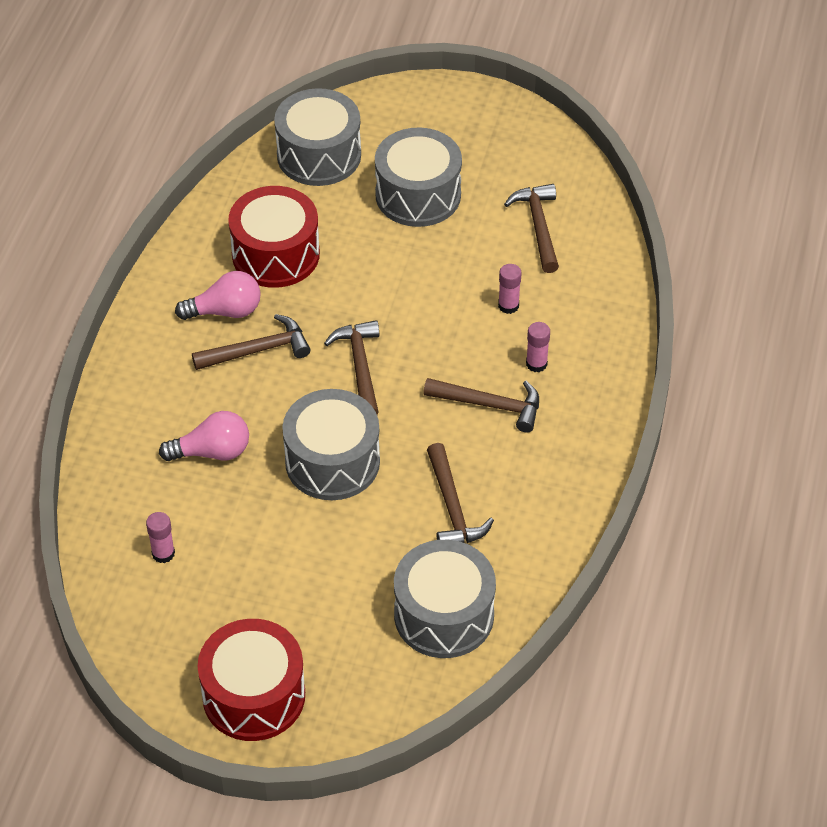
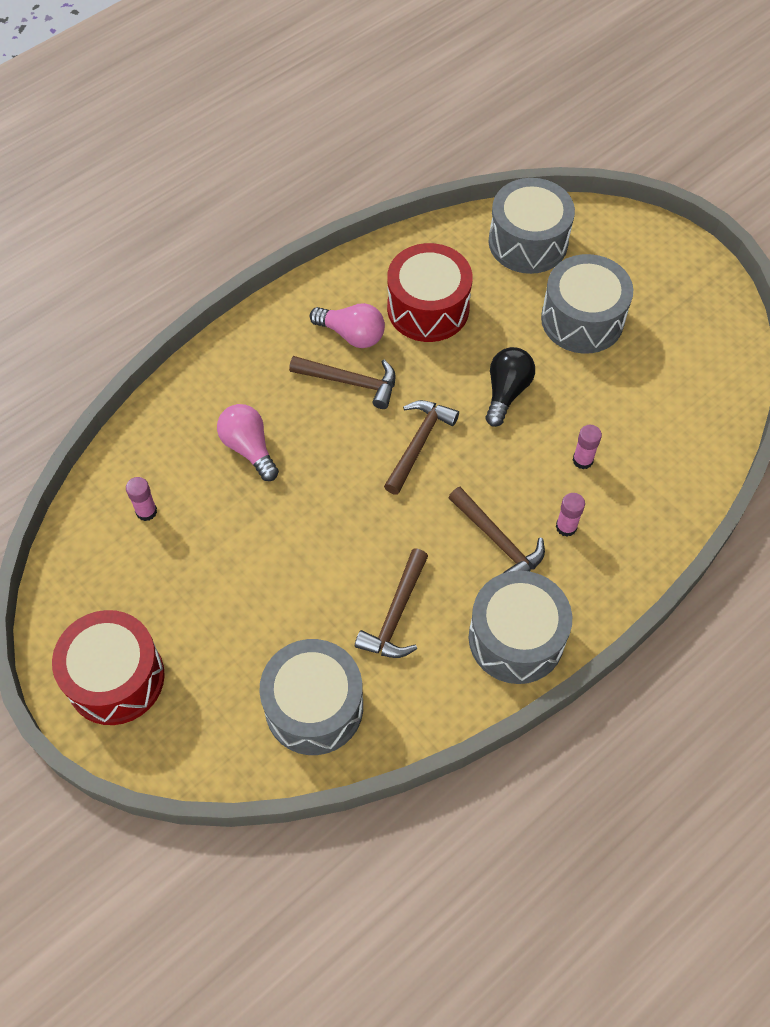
camera: 35 degrees right, 10 degrees up
(212, 452) = (249, 448): pink light bulb -> pink light bulb turned 150 degrees counterclockwise
(332, 461) = (333, 513): grey drum -> grey drum (516, 638)
(401, 286) = (506, 392): none -> black light bulb
(538, 227) = (663, 403): brown hammer -> none

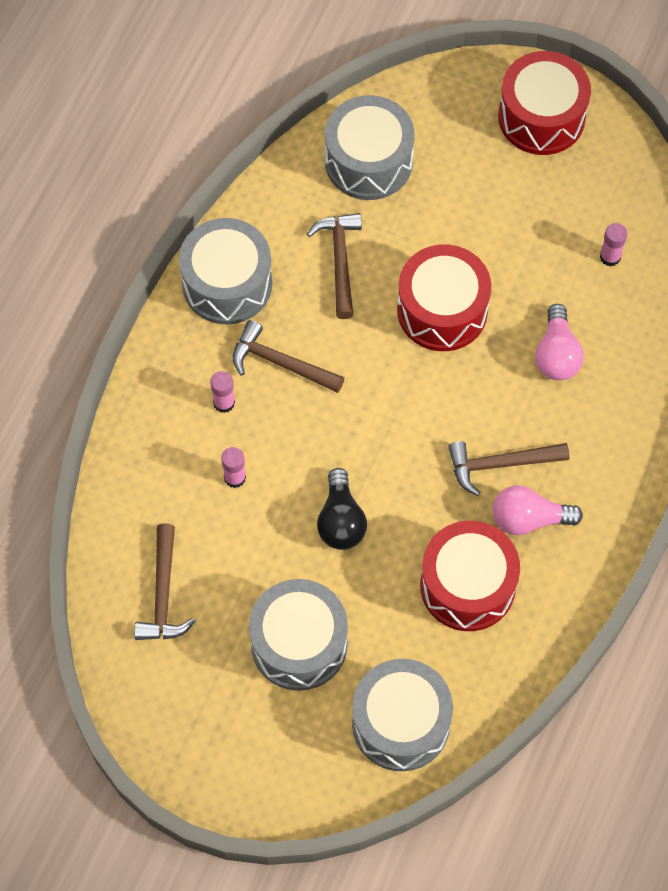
camera: 155 degrees right, 5 degrees up
(249, 448) = (557, 354): pink light bulb -> pink light bulb turned 60 degrees clockwise
(326, 527) = (442, 310): none -> red drum
(418, 444) = (400, 427): brown hammer -> brown hammer (163, 594)

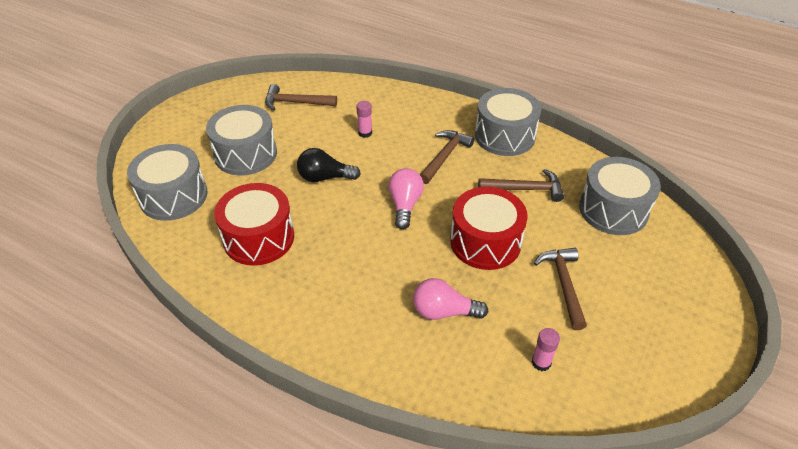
camera: 95 degrees right, 20 degrees down
(224, 403) = (418, 131): pink glue stick -> none
(501, 464) = (350, 265): brown hammer -> brown hammer (563, 285)
(529, 519) = (302, 278): pink light bulb -> pink light bulb (405, 205)
(541, 117) = (682, 325): red drum -> none

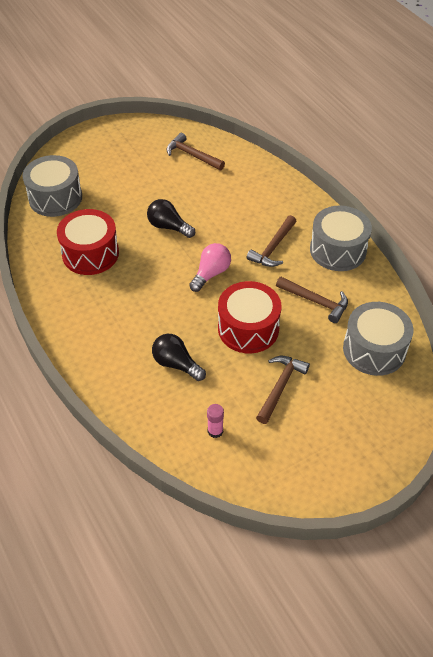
camera: 30 degrees right, 5 degrees up
(245, 154) = (125, 184): grey drum -> none
(365, 133) = (226, 202): pink glue stick -> none
(444, 156) = (273, 247): brown hammer -> brown hammer turned 150 degrees clockwise
(444, 311) = (176, 364): pink light bulb -> black light bulb

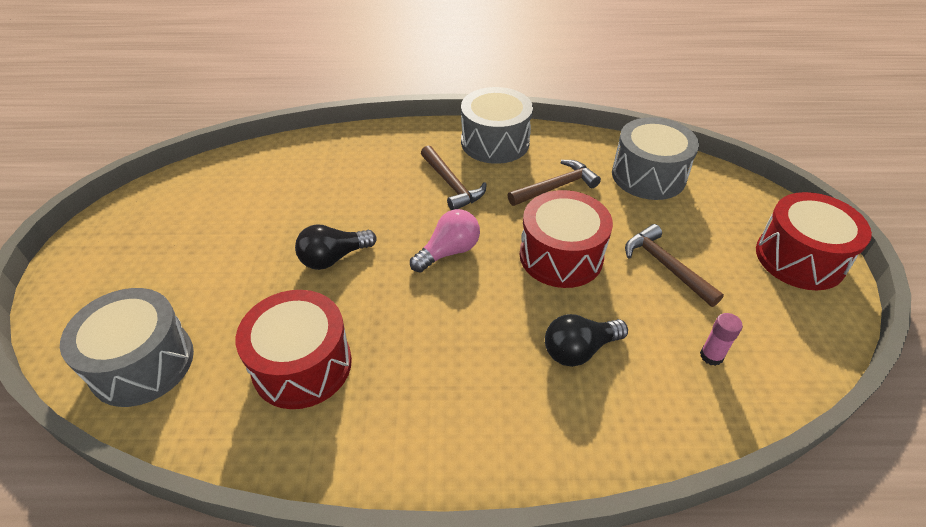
camera: 60 degrees left, 5 degrees down
(192, 155) = (235, 186): brown hammer -> none
(211, 273) = (449, 252): pink light bulb -> pink light bulb turned 75 degrees clockwise
(349, 465) = (799, 258): none -> red drum

